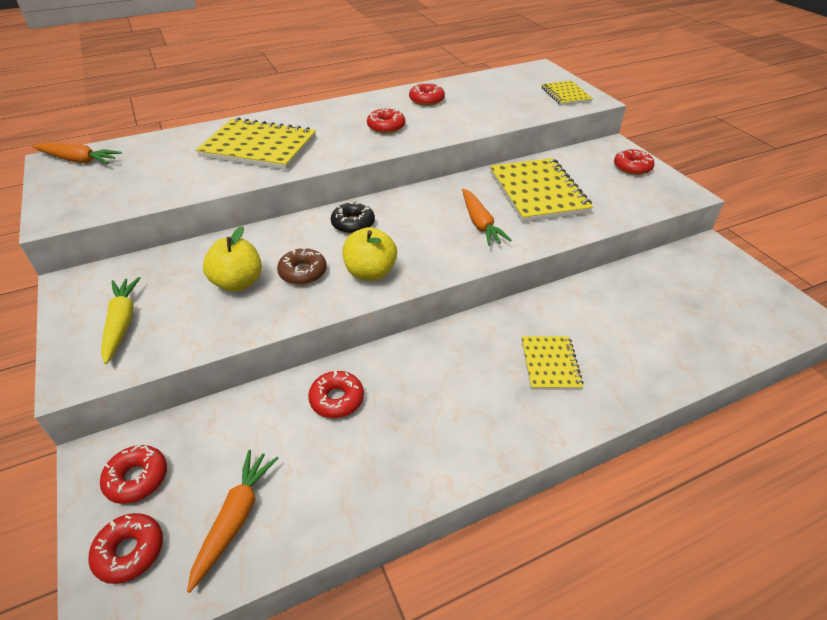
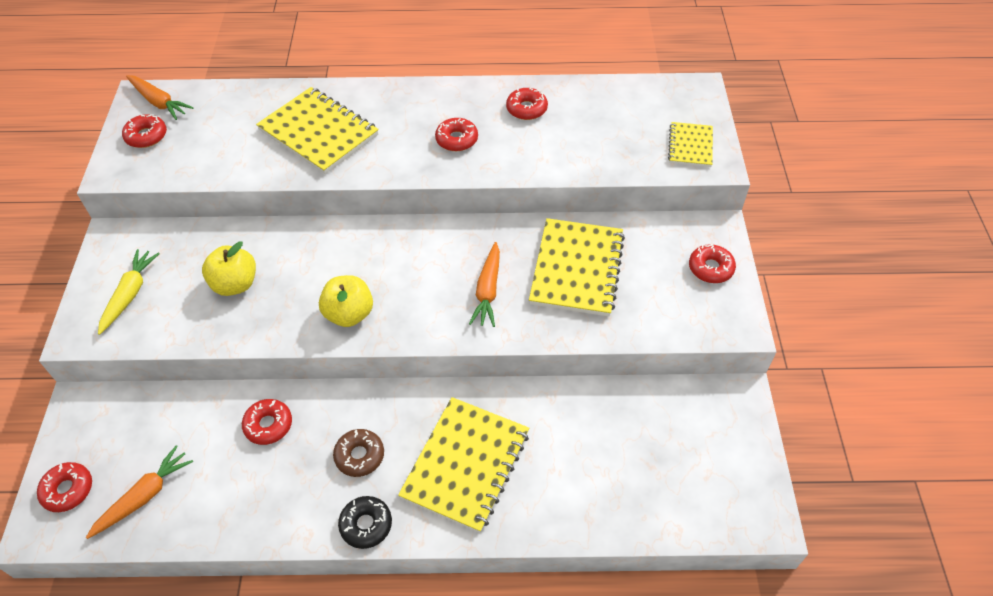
camera: 25 degrees right, 10 degrees up
(137, 478) = (96, 434): red donut -> red donut (146, 136)
(303, 272) = (293, 292): brown donut -> brown donut (359, 456)
(353, 224) = (369, 248): black donut -> black donut (366, 525)
(550, 364) = (466, 465): yellow notebook -> yellow notebook, size x1.81

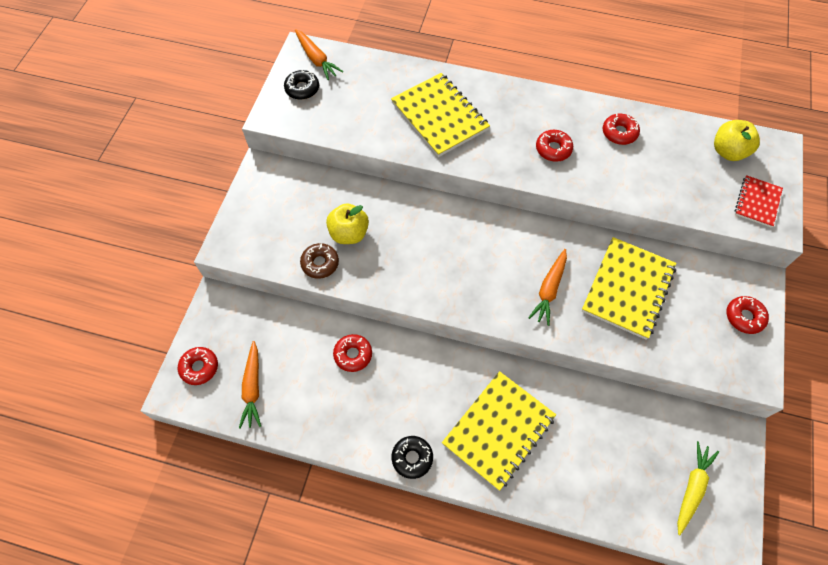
camera: 15 degrees right, 10 degrees up
(130, 294) = (268, 222): yellow carrot -> yellow carrot (692, 488)
(144, 496) = (253, 388): orange carrot -> orange carrot turned 120 degrees clockwise
(146, 136) = (302, 89): red donut -> black donut
(349, 314) = (433, 282): yellow apple -> yellow apple (728, 151)
(359, 456) = (417, 399): brown donut -> brown donut (320, 263)
(690, 146) = (757, 202): yellow notebook -> red notebook

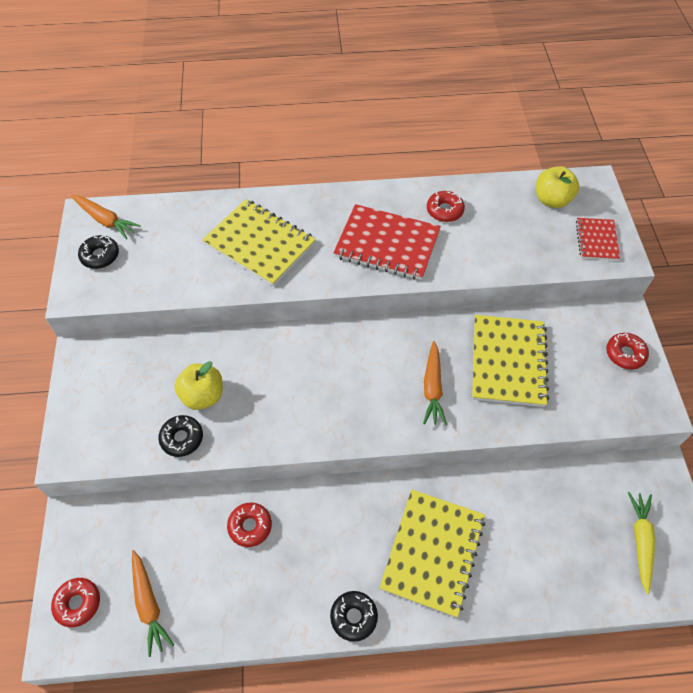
camera: 20 degrees left, 5 degrees down
(320, 263) = (182, 438): brown donut -> black donut
(553, 149) = (387, 244): red donut -> red notebook

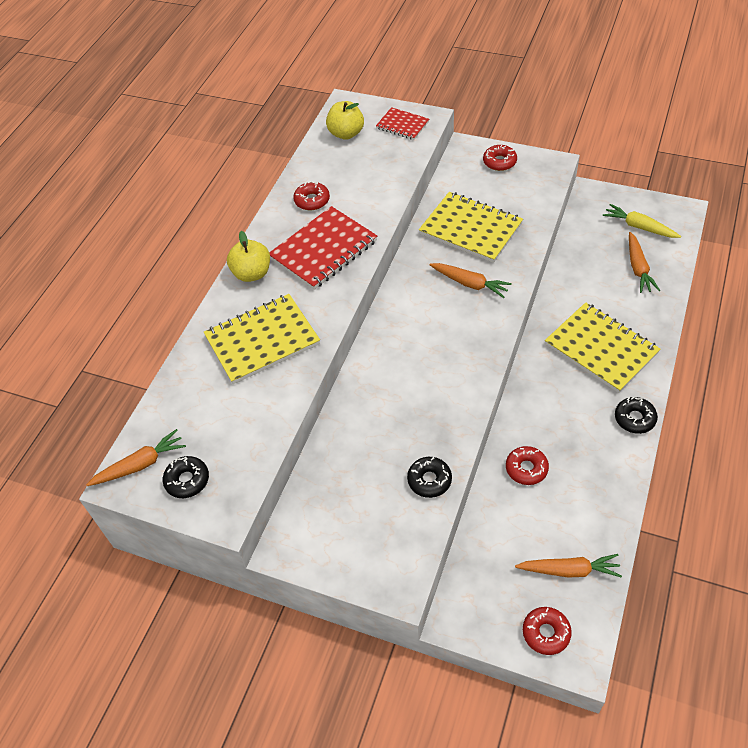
camera: 60 degrees left, 5 degrees down
(203, 395) = (391, 451): yellow apple -> yellow apple (252, 273)
(573, 559) = (638, 268): none -> orange carrot

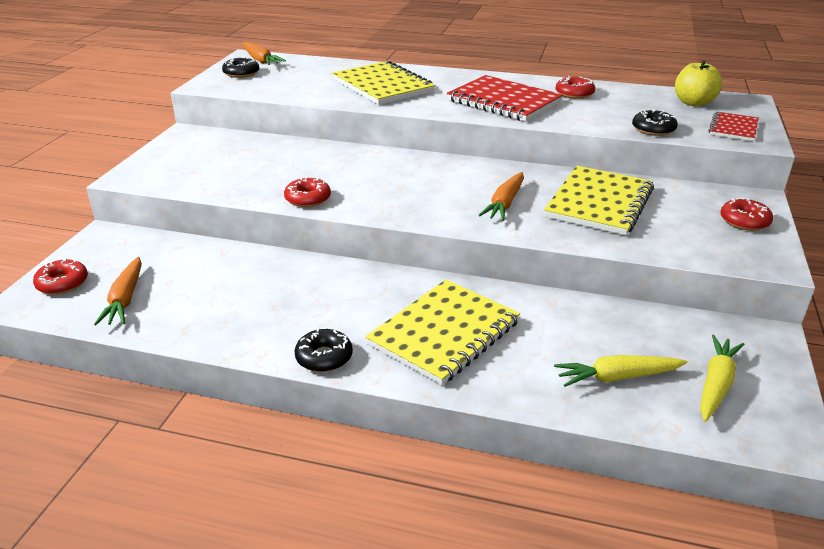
camera: 80 degrees right, 20 degrees down
(252, 273) = (464, 78): yellow apple -> none
(429, 480) = (234, 187): black donut -> black donut (653, 129)
(526, 468) = (261, 274): red donut -> red donut (308, 199)
(638, 268) = (617, 377): orange carrot -> yellow carrot

